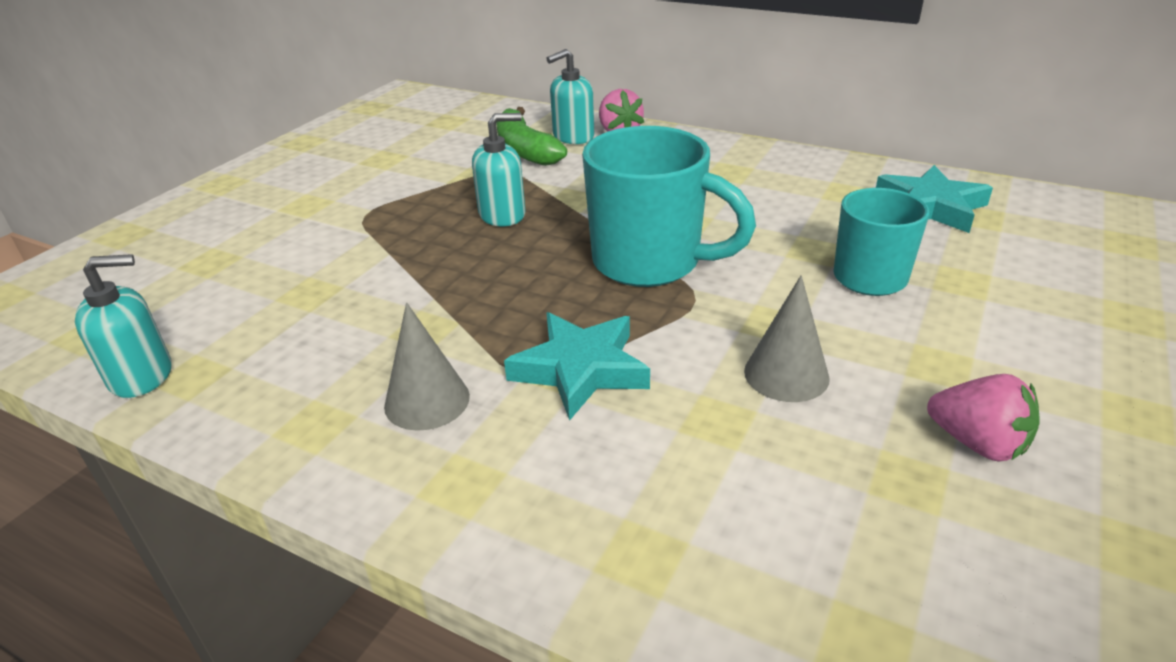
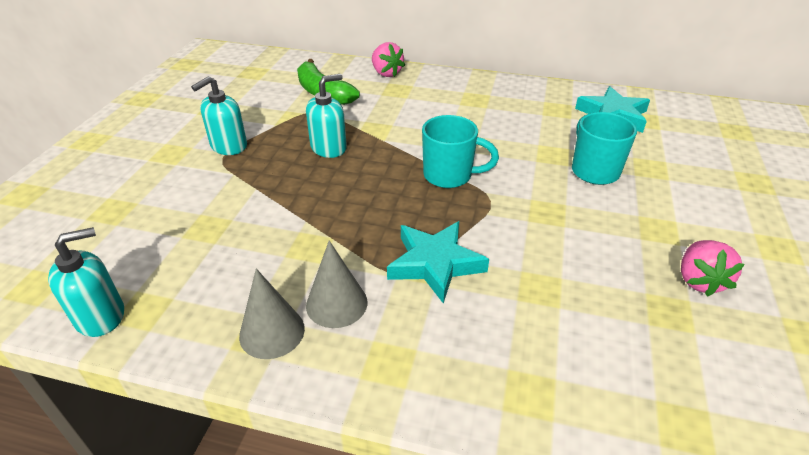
camera: 15 degrees left, 5 degrees up
(573, 137) = (354, 79): turquoise soap dispenser -> turquoise soap dispenser (228, 146)
(650, 263) = (449, 176): turquoise mug -> turquoise mug, size x0.64
(786, 374) = (570, 248): grey cone -> grey cone (272, 332)
(977, 443) = (699, 280): pink strawberry -> pink strawberry turned 75 degrees clockwise

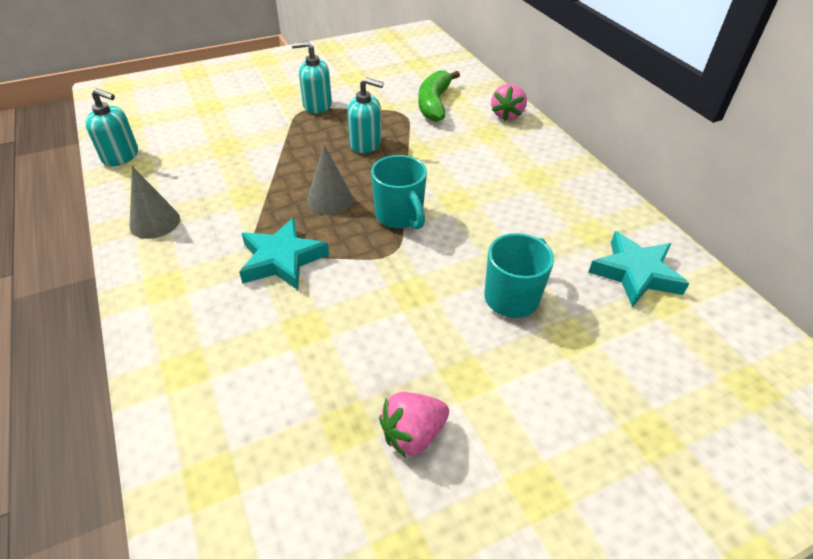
camera: 50 degrees right, 5 degrees up
(336, 303) = (201, 234): grey cone -> grey cone (330, 199)

